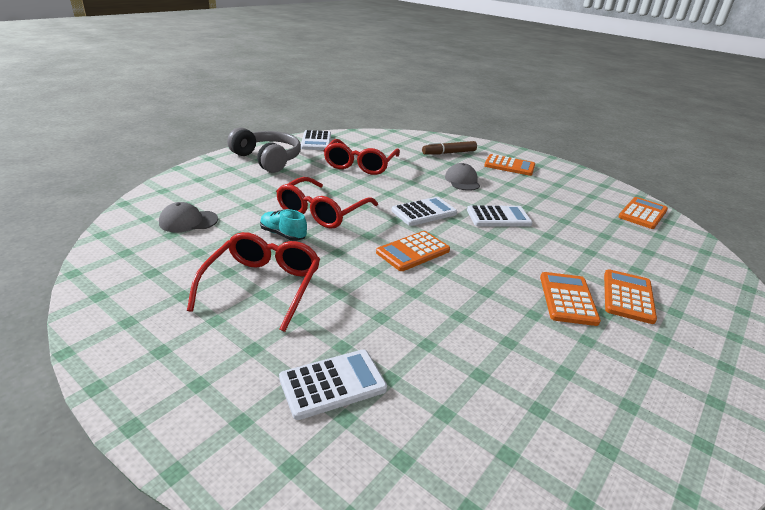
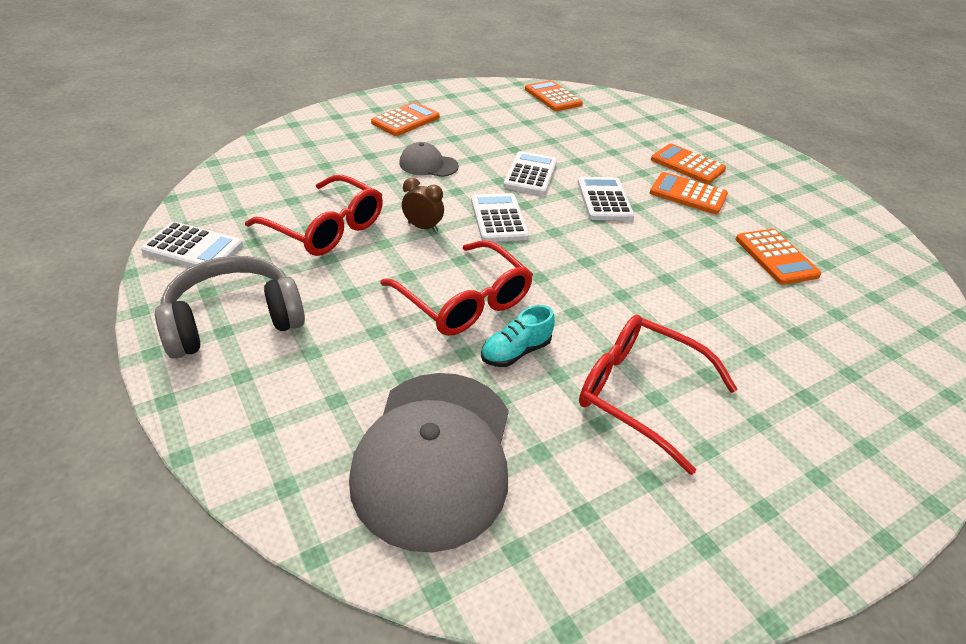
camera: 70 degrees left, 10 degrees up
(188, 221) = (435, 456): grey cap -> grey cap, size x2.10
(332, 384) = (810, 371): white calculator -> white calculator (604, 200)
(387, 189) = (423, 227): none -> brown clock
(413, 251) = (588, 254): orange calculator -> orange calculator (776, 257)
(449, 153) = (337, 145): brown marker -> none

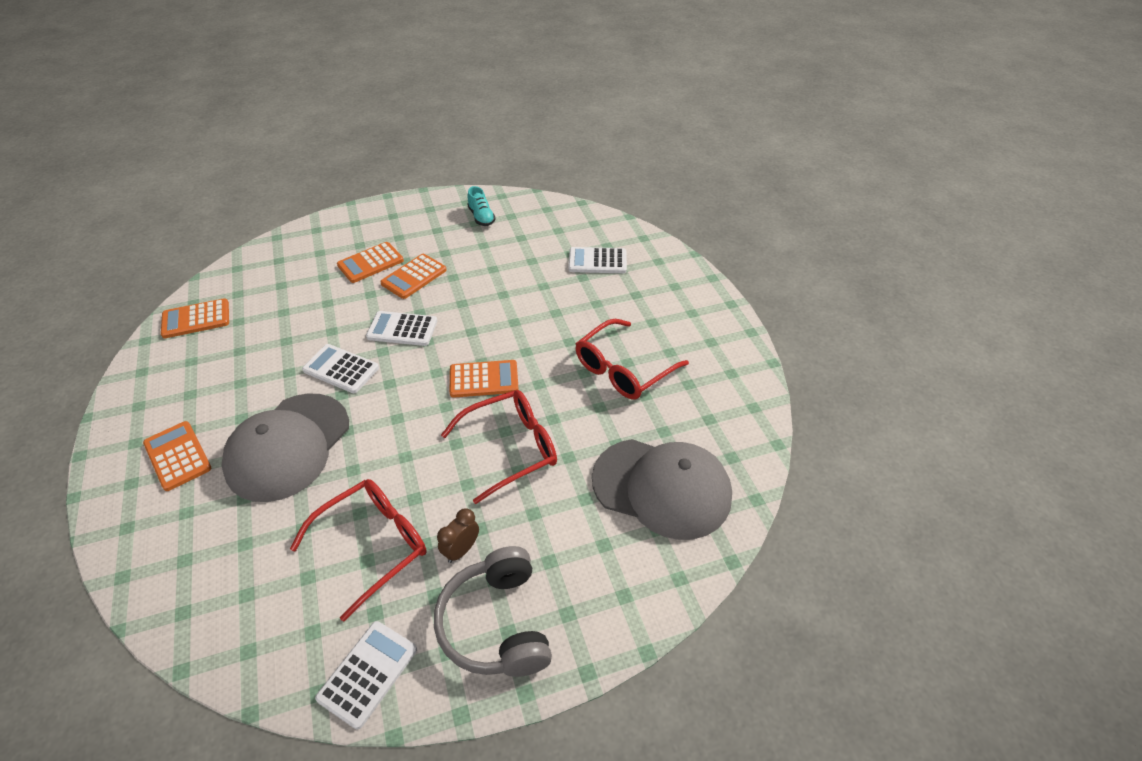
camera: 75 degrees left, 5 degrees up
(423, 227) = (399, 464): brown clock -> brown clock (461, 550)
(428, 165) = (288, 446): grey cap -> grey cap, size x2.10
(498, 218) = (404, 406): white calculator -> white calculator (597, 261)
(515, 352) = (574, 426): turquoise shoe -> turquoise shoe (481, 217)
(776, 257) = (507, 258): orange calculator -> orange calculator (484, 379)

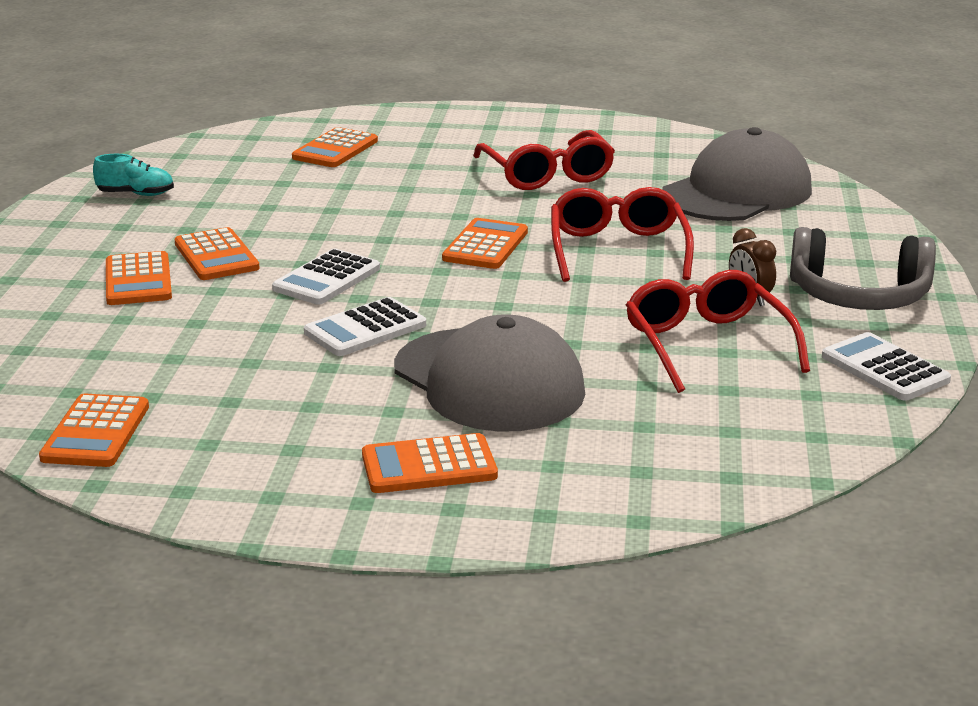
camera: 65 degrees left, 20 degrees down
(597, 261) = (335, 149): white calculator -> orange calculator

